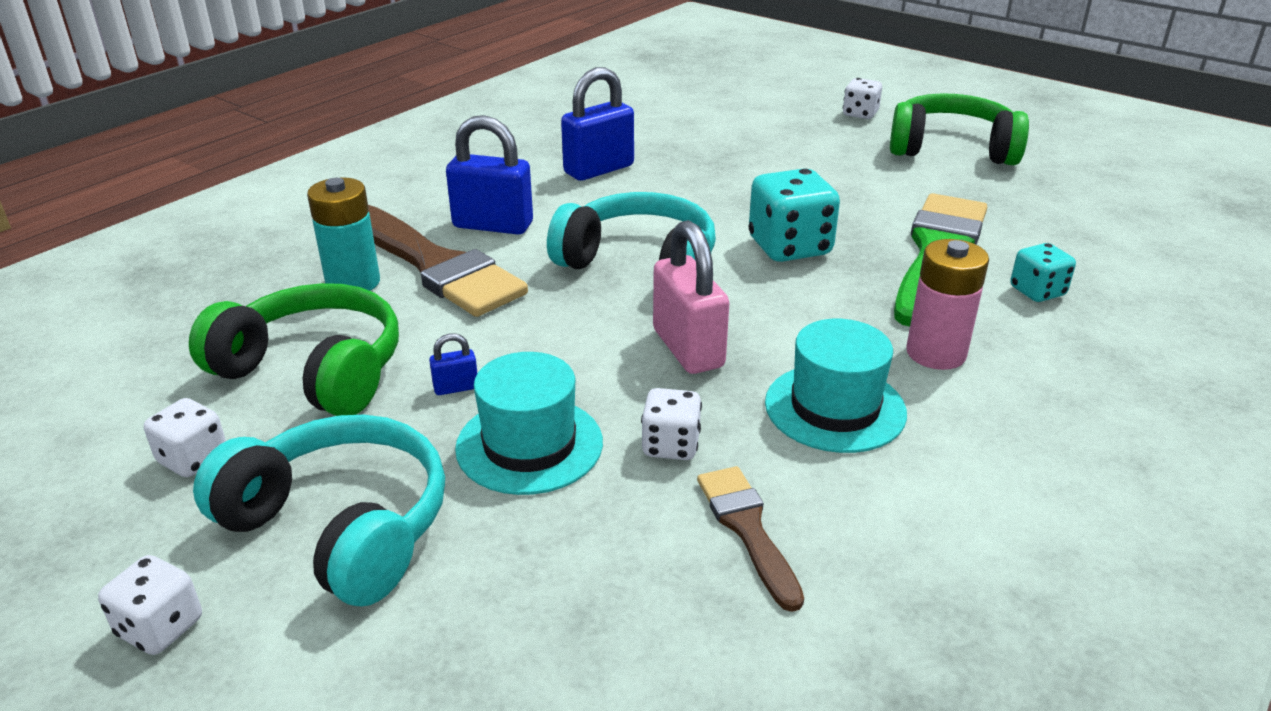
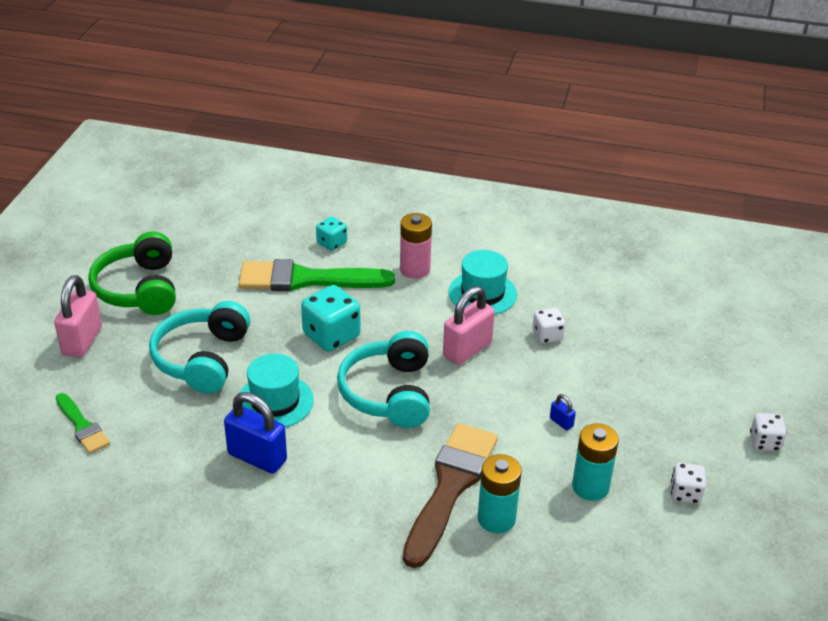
camera: 115 degrees left, 5 degrees up
(314, 370) = (590, 487): green headphones -> turquoise battery
(340, 527) = (677, 417): turquoise headphones -> turquoise headphones (202, 359)
(493, 225) = (379, 482): blue padlock -> none
(529, 445) = (581, 379): turquoise hat -> turquoise hat (275, 401)
(718, 103) = (82, 426): none -> green brush
(747, 529) = (580, 302): brown brush -> none
(860, 114) = (82, 341): white dice -> pink padlock

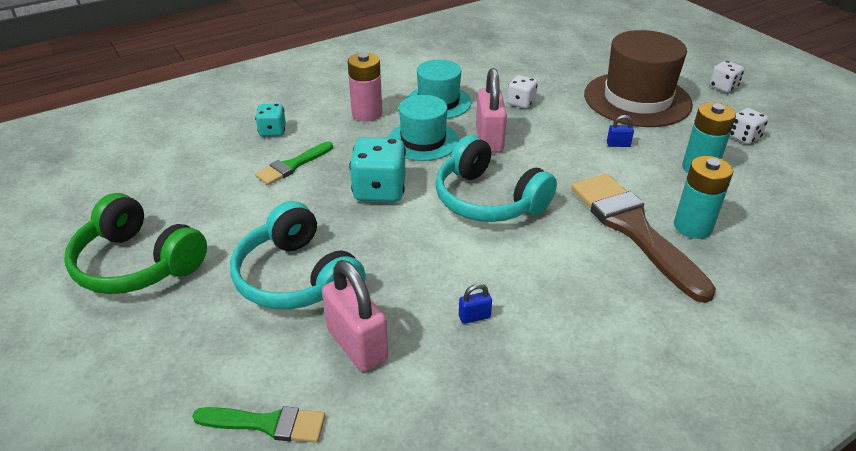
camera: 45 degrees left, 0 degrees up
(82, 341) = (141, 347): pink padlock -> pink padlock (357, 345)
(257, 457) = (474, 317): blue padlock -> blue padlock, size x0.44
(275, 401) = (415, 265): turquoise hat -> turquoise hat (423, 141)
(306, 279) = (292, 165): green brush -> green brush, size x0.52
(655, 398) = (637, 99): none -> brown hat

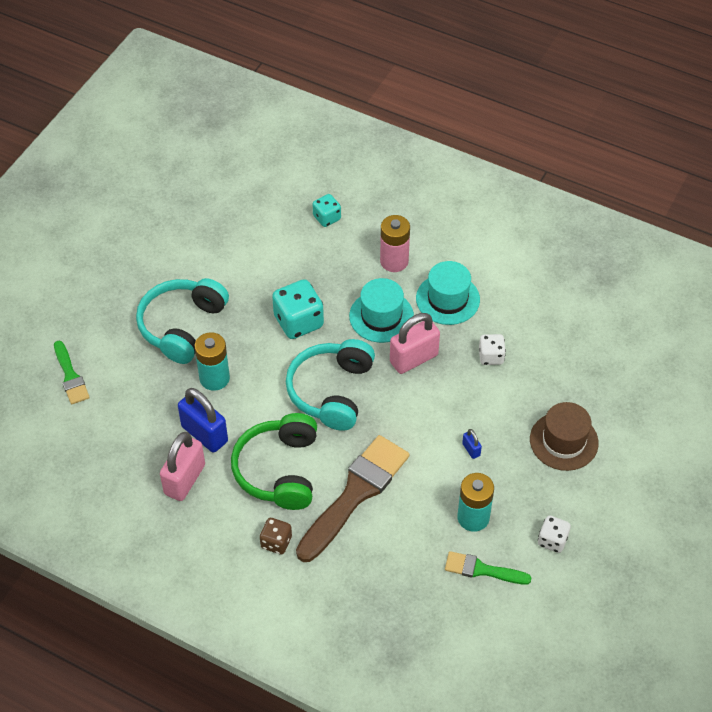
camera: 60 degrees right, 15 degrees up
(137, 264) = (144, 240): green headphones -> green headphones (279, 470)
(292, 165) = (293, 255): green brush -> green brush (482, 570)
(357, 345) = (146, 386): pink padlock -> pink padlock (184, 479)
(474, 317) = (204, 434): blue padlock -> blue padlock, size x2.26
(637, 99) = (564, 441): brown hat -> brown hat, size x0.62
(674, 312) = (276, 542): none -> brown dice
(692, 227) = (384, 531): turquoise battery -> turquoise battery (214, 378)
(723, 87) = (644, 505): white dice -> none

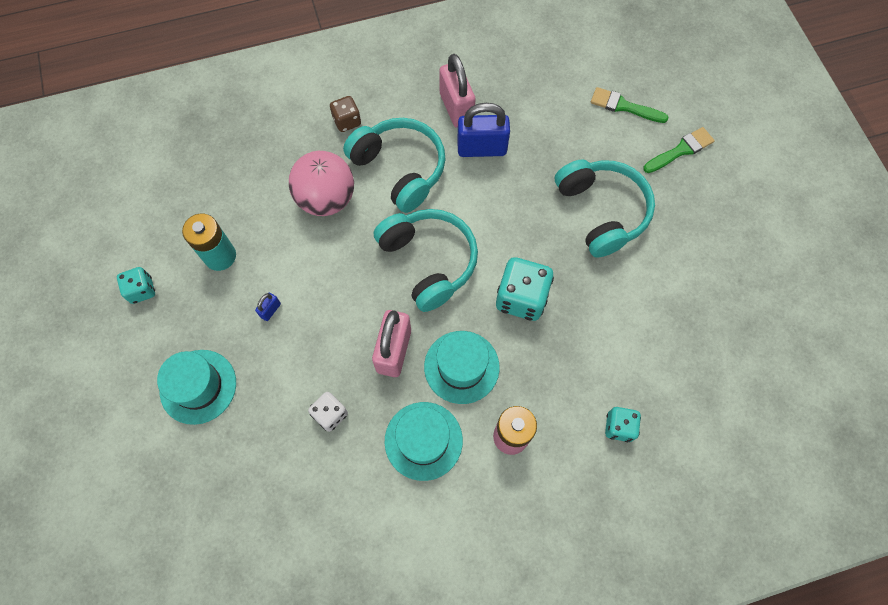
camera: 135 degrees right, 15 degrees up
(214, 378) = (526, 193): turquoise battery -> none
(279, 470) = (400, 169): green headphones -> turquoise headphones
(355, 494) = (326, 199): brown brush -> pink ball
(471, 449) = (270, 310): blue padlock -> blue padlock turned 75 degrees counterclockwise
(482, 570) = (179, 223): green brush -> green brush (681, 150)
(552, 540) = (142, 290): white dice -> turquoise dice
(564, 441) = (198, 386): brown hat -> turquoise hat

